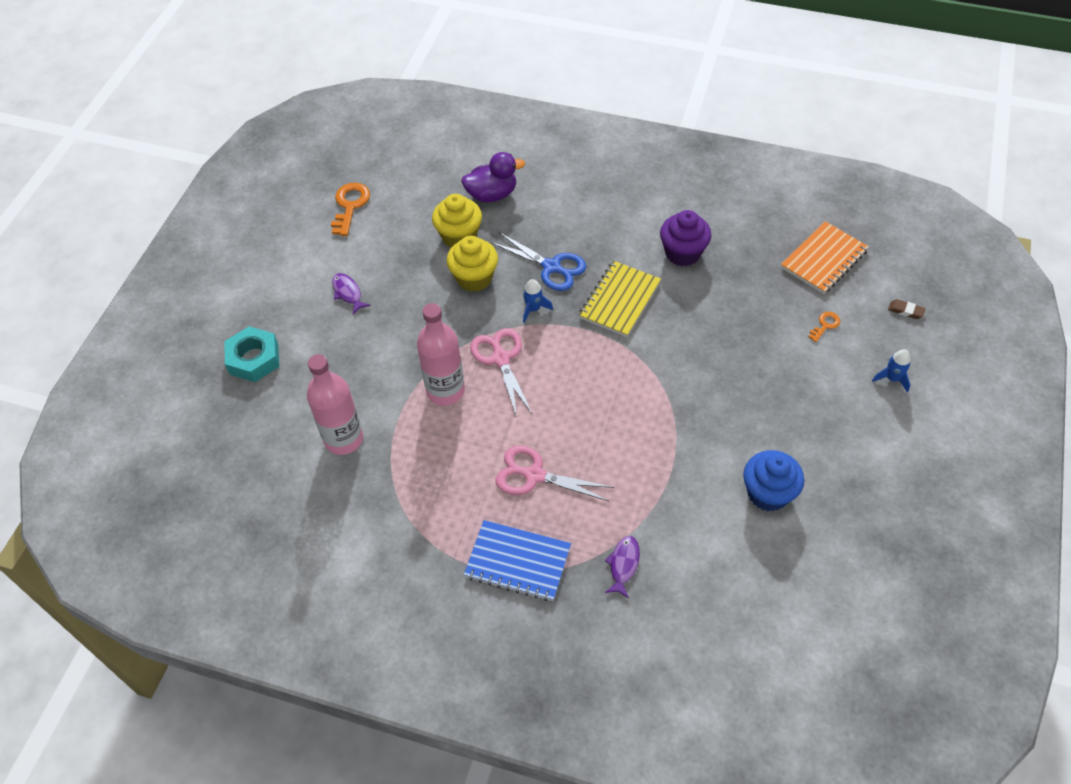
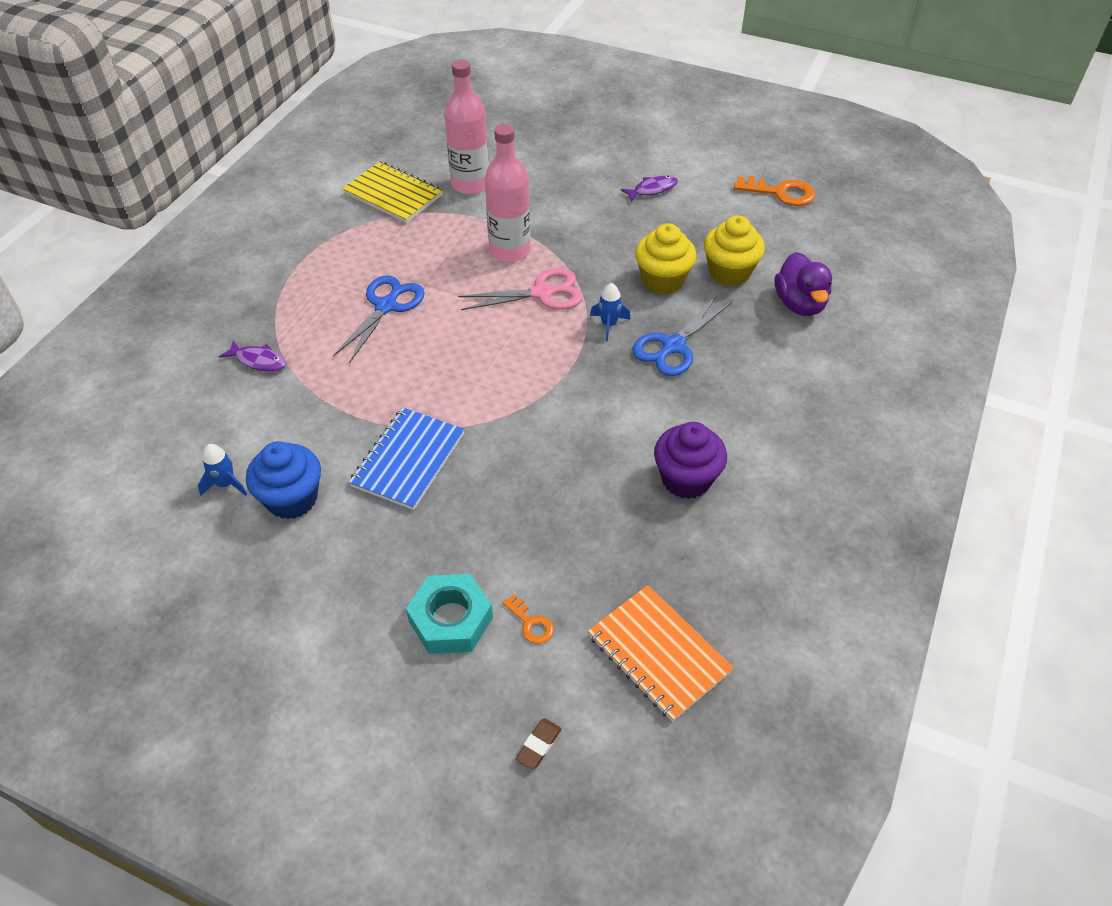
camera: 95 degrees right, 5 degrees down
(254, 359) = (577, 133): turquoise nut -> turquoise nut (450, 619)
(518, 562) = (295, 287): blue notebook -> blue notebook (408, 460)
(534, 475) = (386, 306): pink scissors -> blue scissors
(619, 300) = (611, 402): yellow notebook -> yellow notebook (393, 194)
(892, 379) = (417, 686): blue rocket -> blue rocket (226, 484)

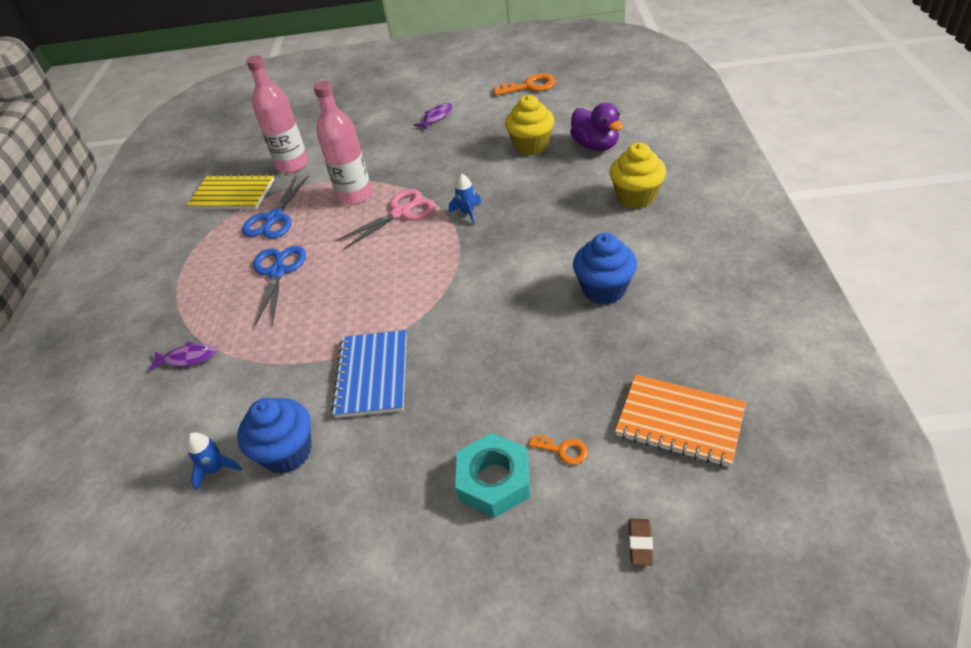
camera: 20 degrees left, 5 degrees down
(662, 280) = (486, 169): yellow cupcake -> yellow cupcake (636, 197)
(673, 346) = (526, 207): blue scissors -> blue scissors (274, 219)
(686, 479) = (604, 289): purple cupcake -> blue cupcake

